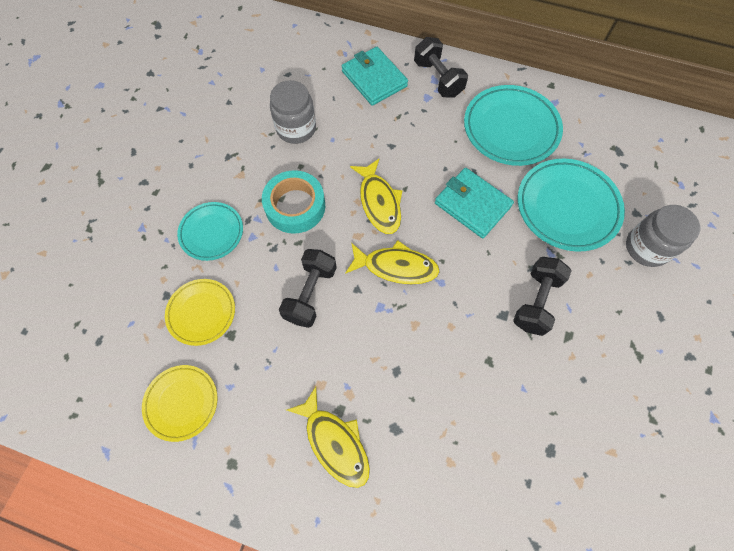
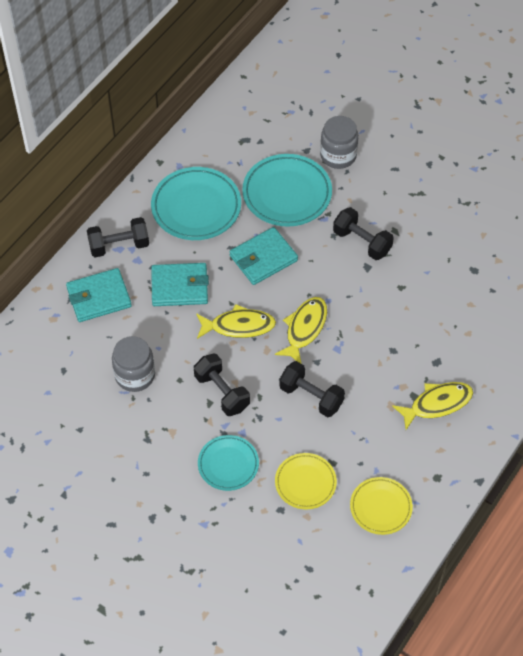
camera: 75 degrees left, 10 degrees down
(295, 206) = (222, 392): turquoise tape -> black dumbbell
(409, 139) = (179, 287): none -> turquoise wallet

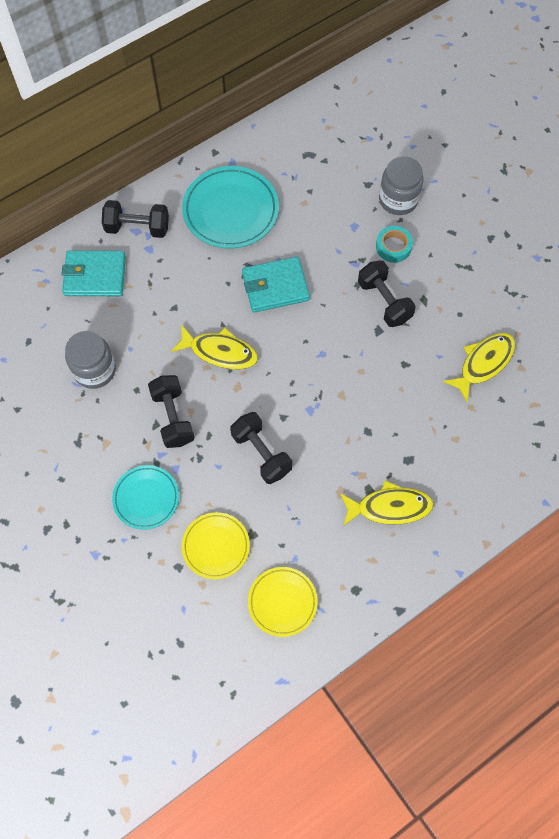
camera: 20 degrees right, 10 degrees up
(179, 287) = (178, 290): turquoise wallet -> none
(287, 194) = (328, 225): turquoise plate -> none
(304, 328) = (285, 377): yellow fish -> yellow fish (483, 363)
(350, 195) = (393, 247): none -> turquoise tape

